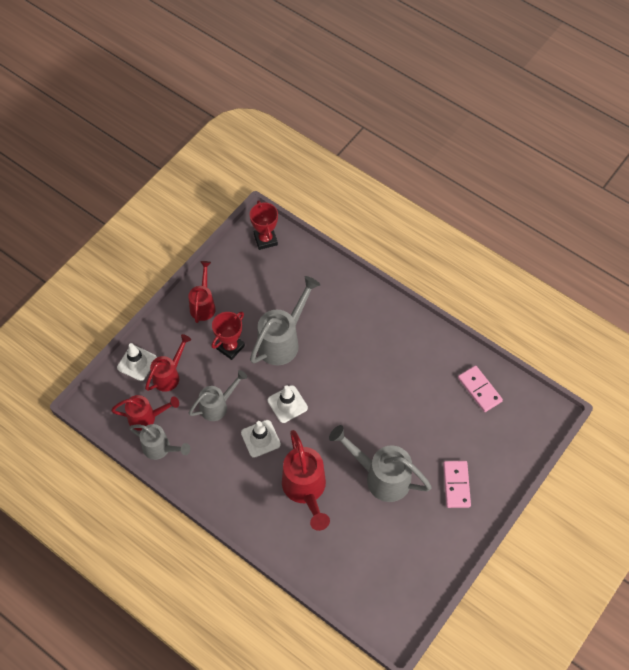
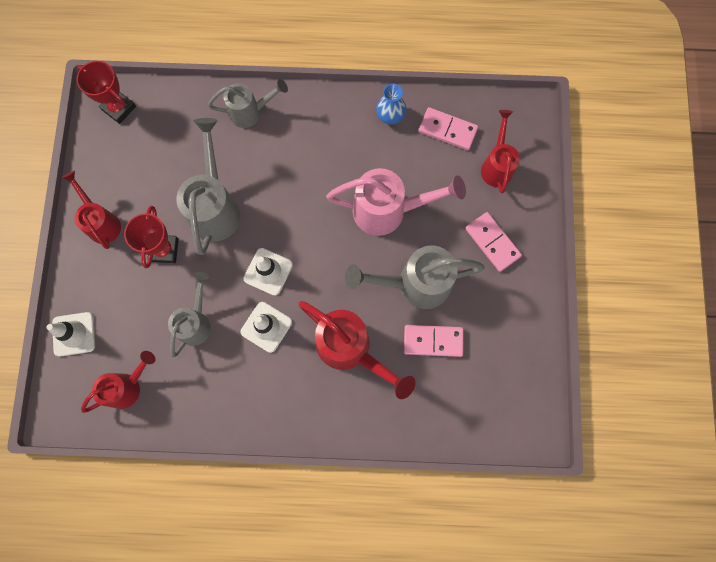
camera: 35 degrees left, 15 degrees up
(161, 449) = (168, 410): grey watering can -> grey watering can (250, 112)
(169, 375) = (120, 323): red watering can -> red watering can (496, 165)
(366, 522) = (433, 341): none -> pink domino
(398, 417) = (389, 211): none -> pink watering can
(445, 355) = (390, 116): none -> blue vase

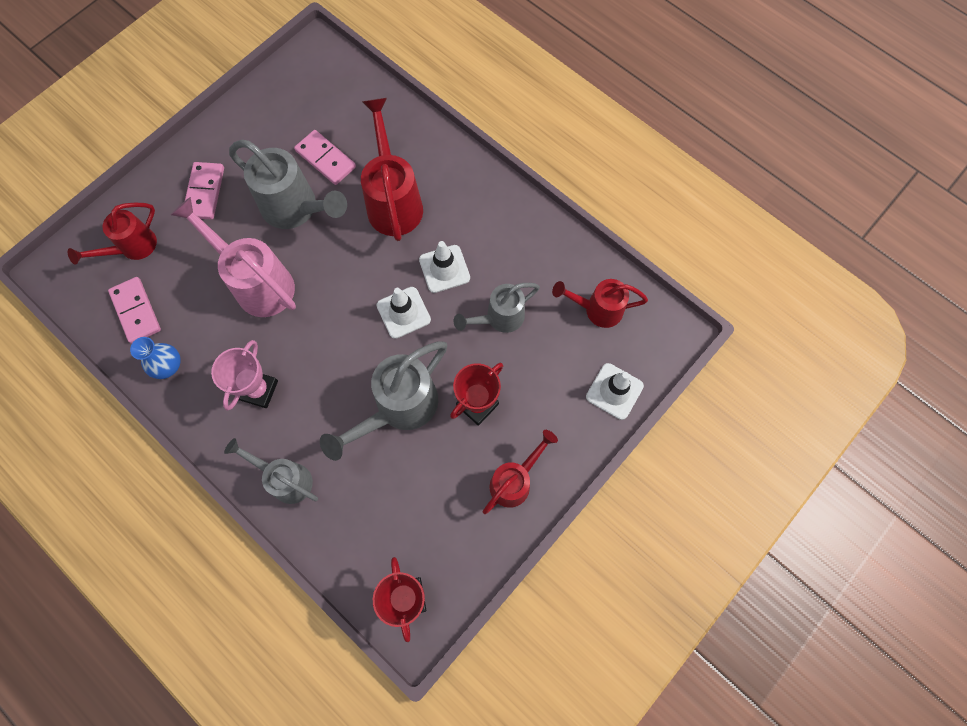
camera: 140 degrees left, 5 degrees down
(101, 222) = (515, 480): red watering can -> red watering can turned 150 degrees counterclockwise
(318, 147) = (258, 390): none -> pink trophy

